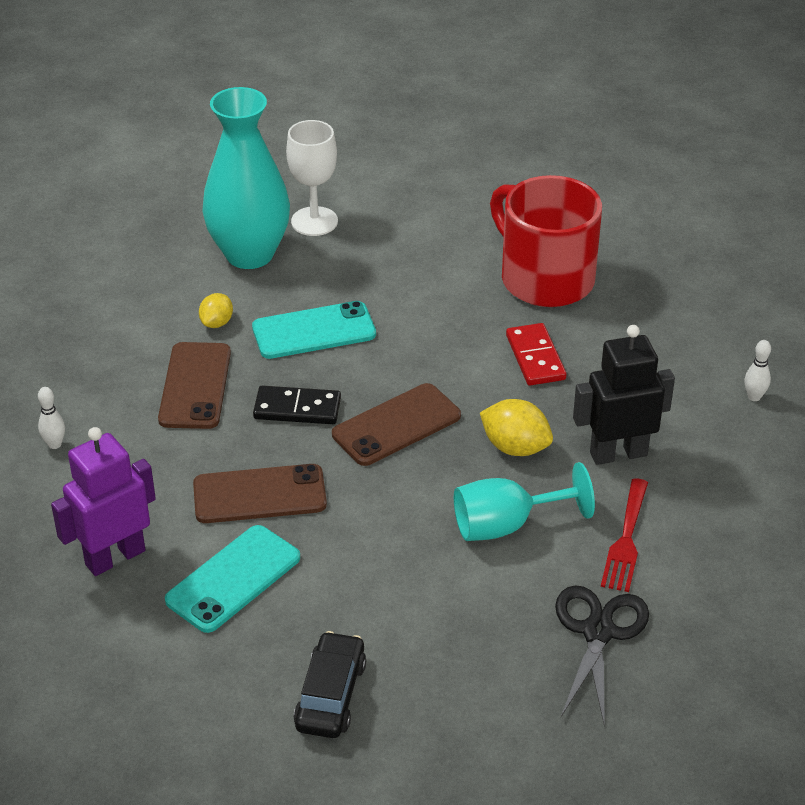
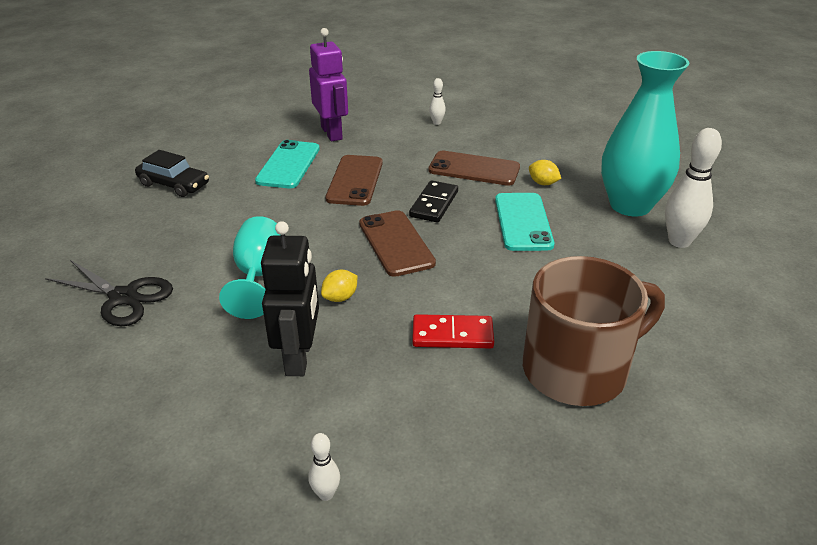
camera: 105 degrees right, 5 degrees down
(233, 579) = (288, 165): turquoise phone -> turquoise phone turned 45 degrees clockwise
(314, 221) = (679, 241): white goblet -> white bowling pin
(515, 447) = (340, 297): yellow lemon -> yellow lemon, size x0.63
(544, 278) = (578, 369): red mug -> brown mug
(626, 540) = (198, 335): red fork -> none

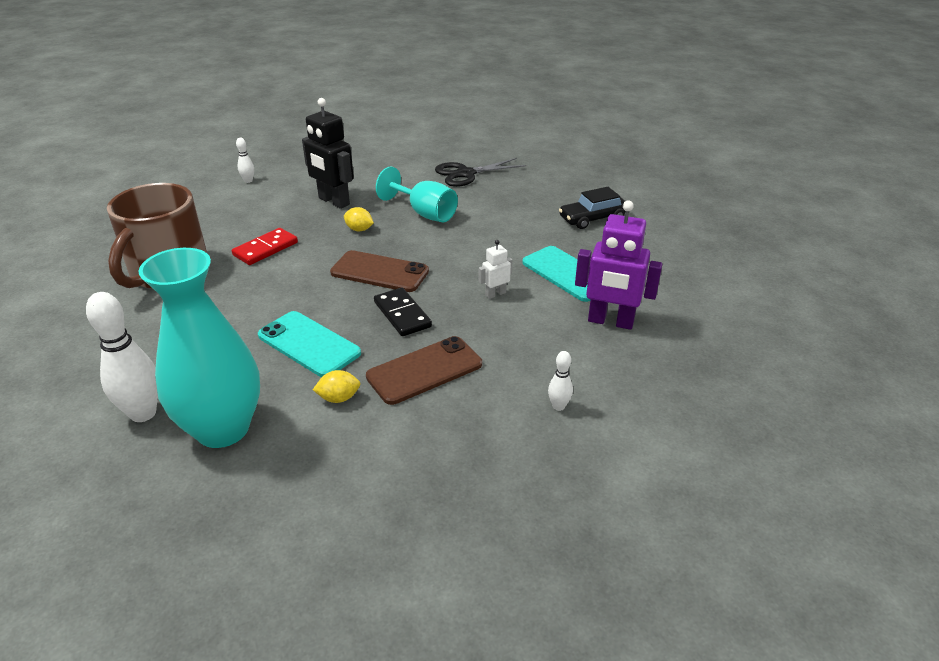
camera: 130 degrees right, 0 degrees up
(340, 297) = (359, 229): yellow lemon -> yellow lemon turned 60 degrees counterclockwise
(355, 180) = (495, 294): brown phone -> white robot

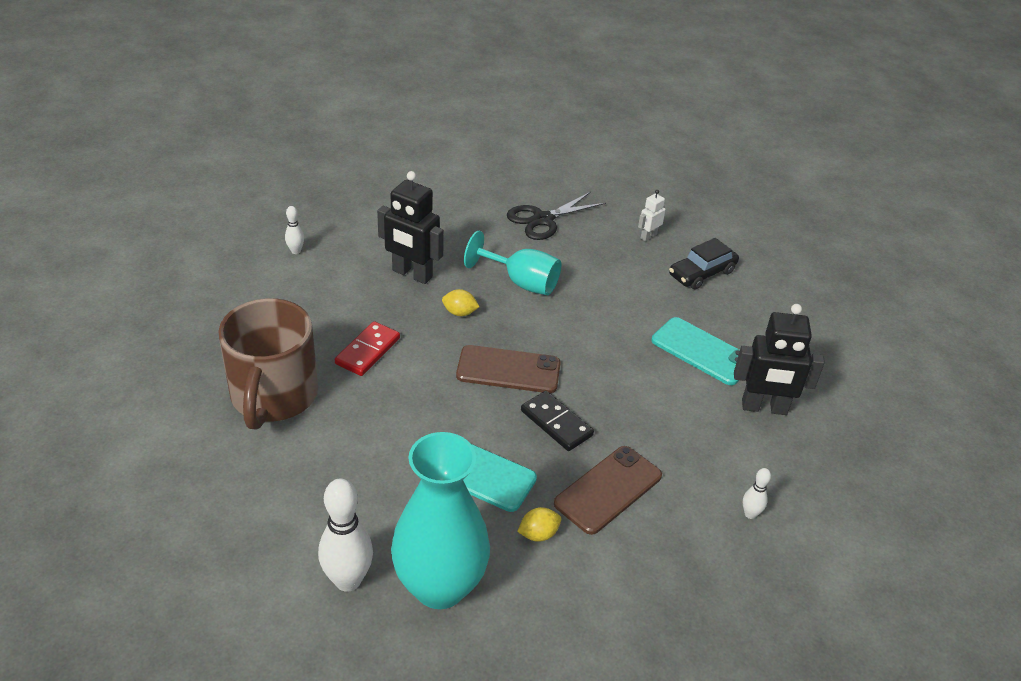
camera: 15 degrees left, 5 degrees up
(495, 294) = (640, 386): white robot -> white robot (648, 236)
(610, 322) = (764, 408): purple robot -> black robot

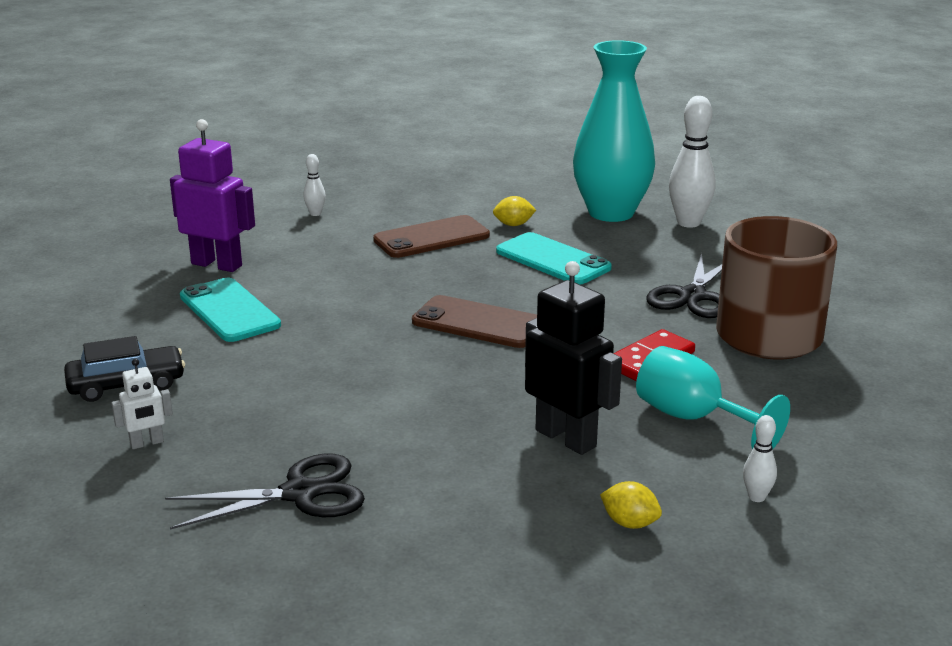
camera: 160 degrees left, 15 degrees down
(338, 438) = (692, 296): none -> black scissors
(459, 313) = (512, 383): yellow lemon -> yellow lemon (629, 523)
(521, 282) = (402, 406): turquoise goblet -> turquoise goblet (693, 418)
(556, 423) = (450, 279): black domino -> none
(764, 408) = (217, 264): black robot -> purple robot

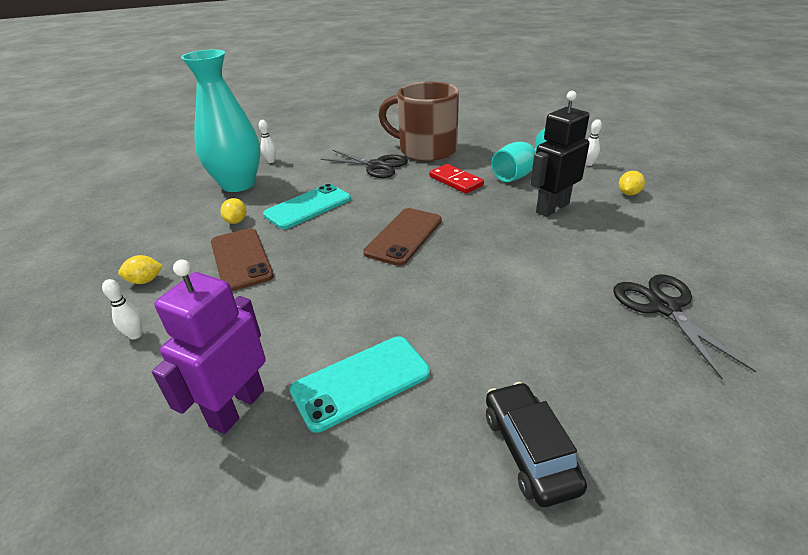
camera: 85 degrees left, 10 degrees up
(147, 443) = (635, 411): white robot -> none
(396, 202) = (145, 281): none -> yellow lemon
(688, 223) = (271, 161): white bowling pin -> white bowling pin, size x0.49

